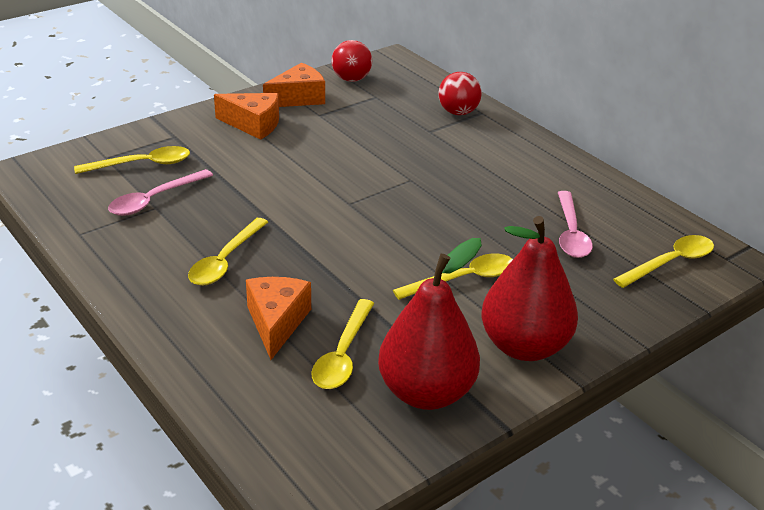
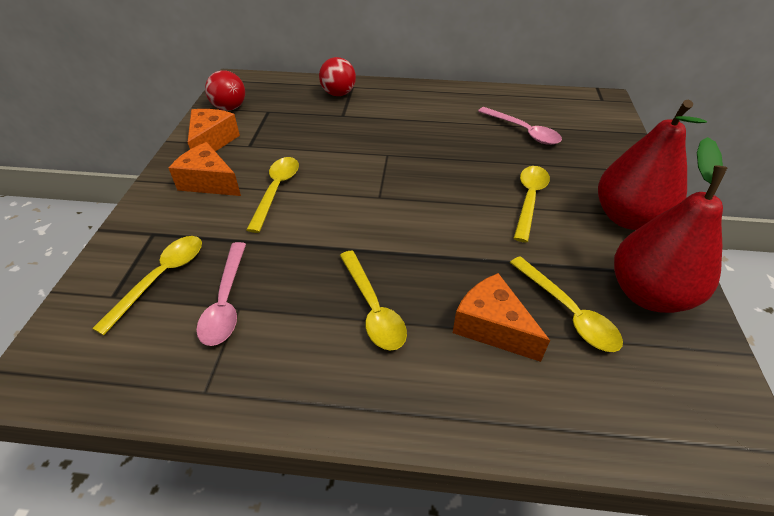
camera: 45 degrees left, 10 degrees up
(253, 125) = (209, 182): orange cheese -> orange cheese turned 120 degrees counterclockwise
(670, 263) = (588, 118): yellow spoon -> yellow spoon (276, 190)

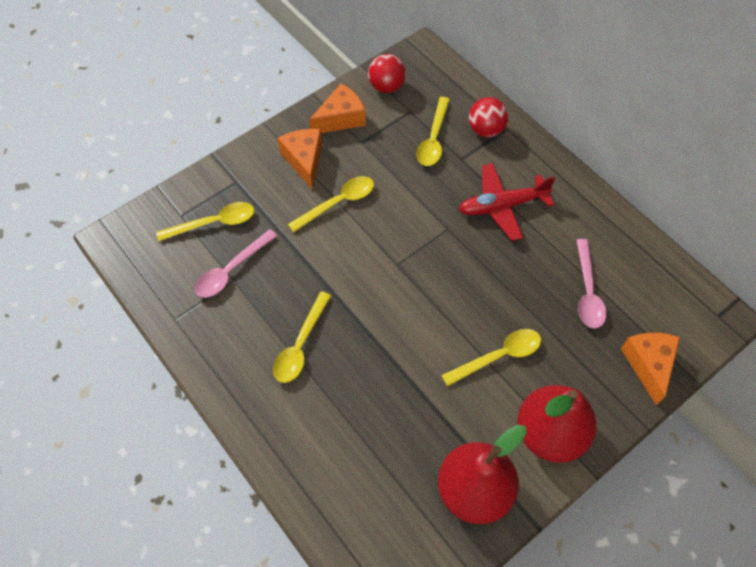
camera: 45 degrees right, 15 degrees up
(406, 123) = (502, 206): none -> red plane
(492, 327) = (350, 418): orange cheese -> orange cheese (648, 365)
(568, 312) = (406, 452): yellow spoon -> yellow spoon (433, 139)

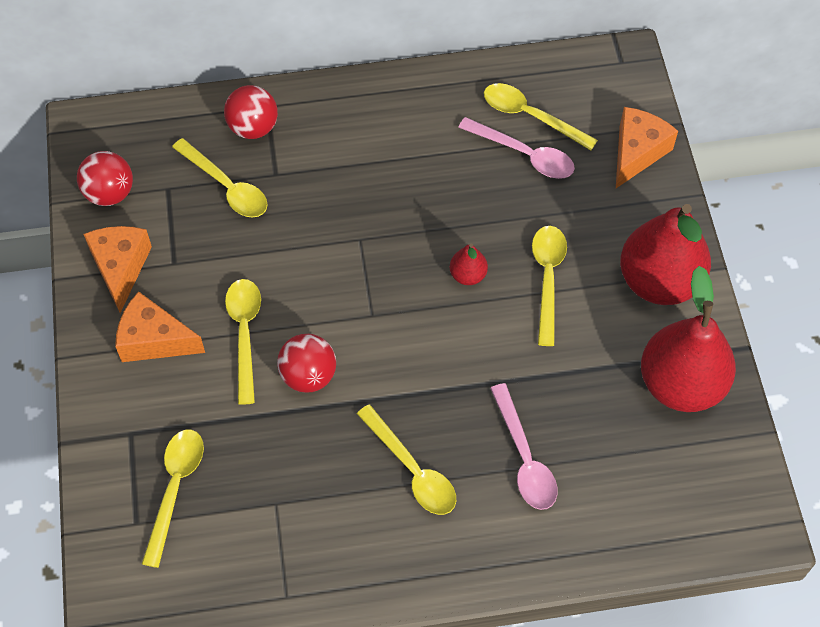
camera: 60 degrees left, 0 degrees up
(231, 270) = (259, 499): pink spoon -> pink spoon (524, 458)
(331, 252) = (308, 375): none -> red ball
(466, 305) = (468, 275): none -> red pear
(502, 206) = (367, 171): red plane -> none
(622, 280) = (530, 116): none -> yellow spoon
(648, 365) = (637, 152): orange cheese -> orange cheese turned 90 degrees clockwise

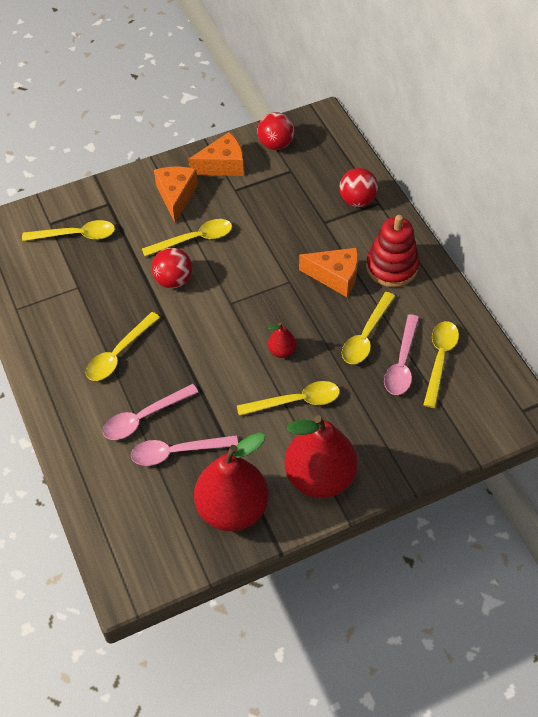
camera: 75 degrees right, 5 degrees down
(226, 186) = (304, 199): yellow spoon -> yellow spoon (366, 336)
(377, 123) = (391, 267): none -> red stacking toy
(587, 429) = (177, 452): none -> pink spoon
(637, 152) = (436, 439): orange cheese -> orange cheese (335, 276)

